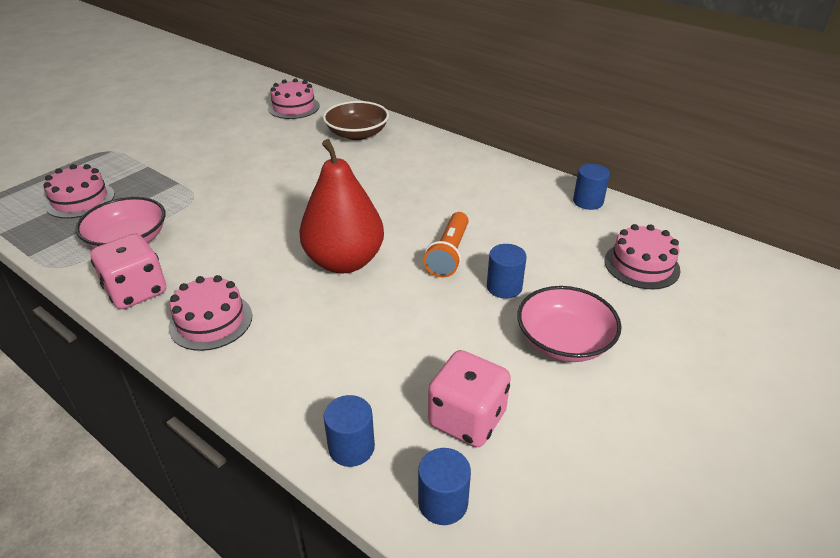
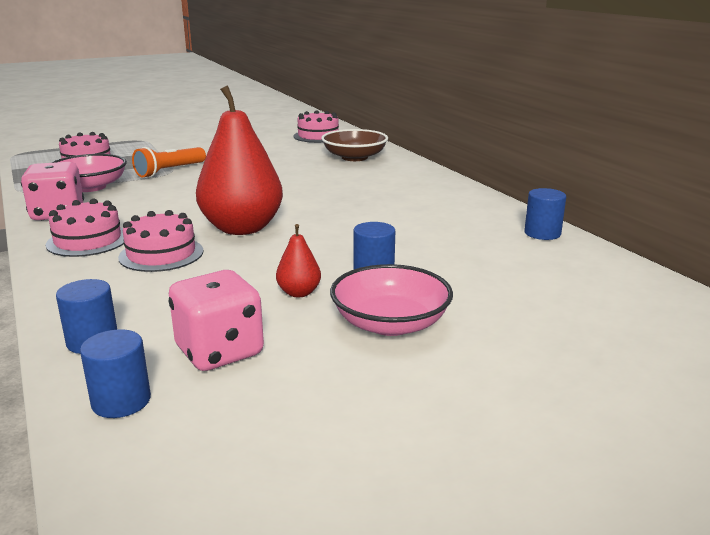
camera: 25 degrees right, 15 degrees down
(449, 254) = (345, 241): orange flashlight -> orange flashlight (170, 171)
(467, 329) = (299, 293): none -> red pear
(641, 265) = (552, 289): pink cake -> pink cake (161, 254)

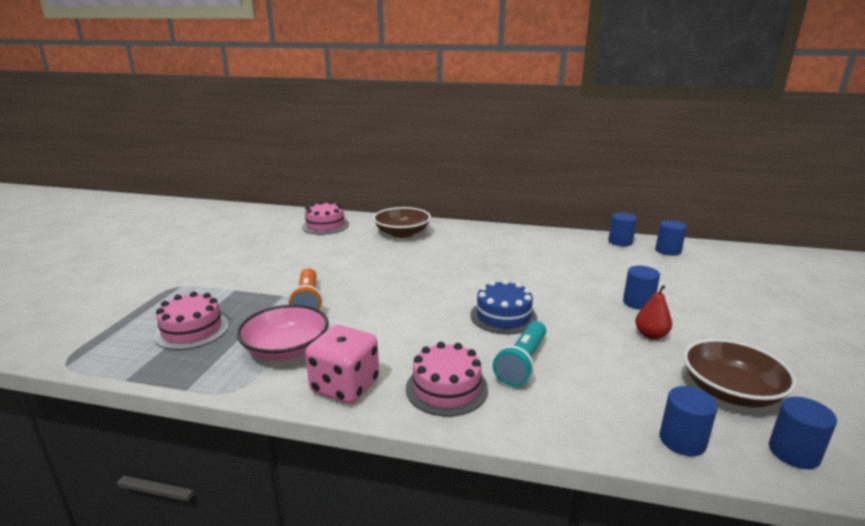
camera: 50 degrees left, 0 degrees up
(161, 254) = (522, 363): pink cake -> turquoise flashlight
(219, 351) = (730, 391): pink dice -> brown bowl
(242, 228) = (503, 316): red pear -> blue cake
(390, 323) = (720, 324): pink bowl -> none
(574, 261) = (668, 251): none -> blue cylinder

